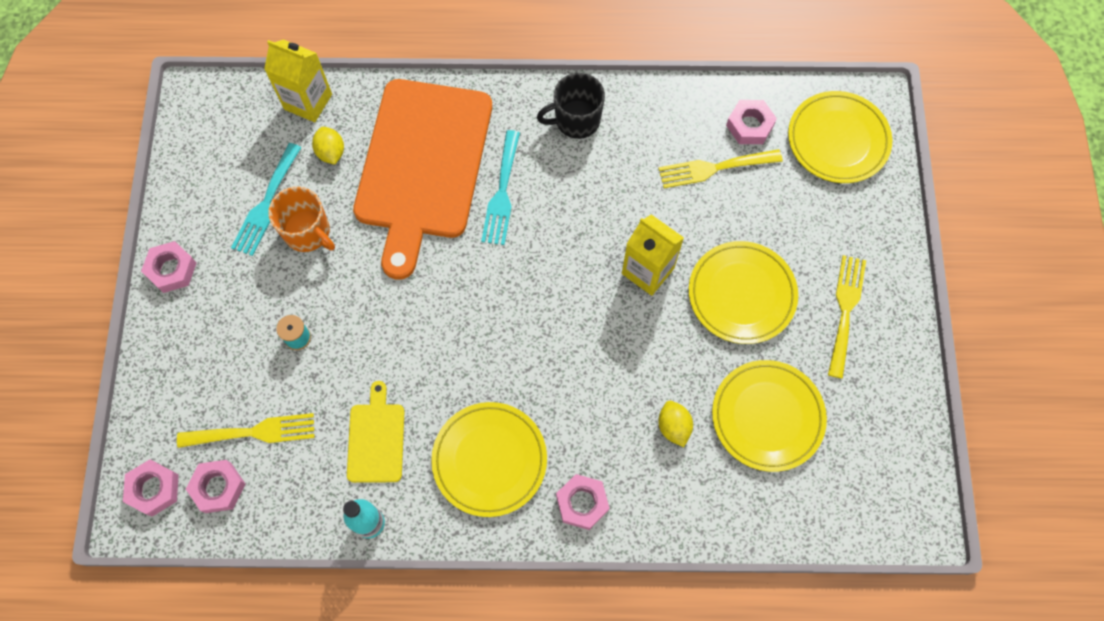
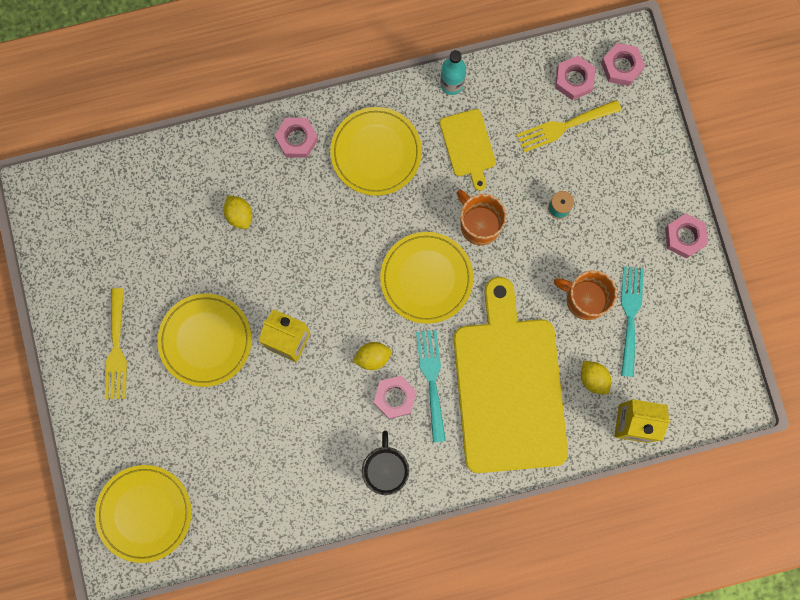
camera: 165 degrees right, 10 degrees up
(395, 342) = (479, 224): none -> orange mug
(423, 165) = (509, 388): orange cutting board -> yellow cutting board
(559, 231) = (373, 357): none -> yellow lemon
(576, 120) = (386, 469): black mug -> black mug turned 60 degrees counterclockwise
(714, 168) = (251, 454): yellow fork -> none
(749, 125) = (227, 507): pink nut -> pink nut (395, 397)
(767, 417) = (167, 242): yellow plate -> yellow plate (426, 278)

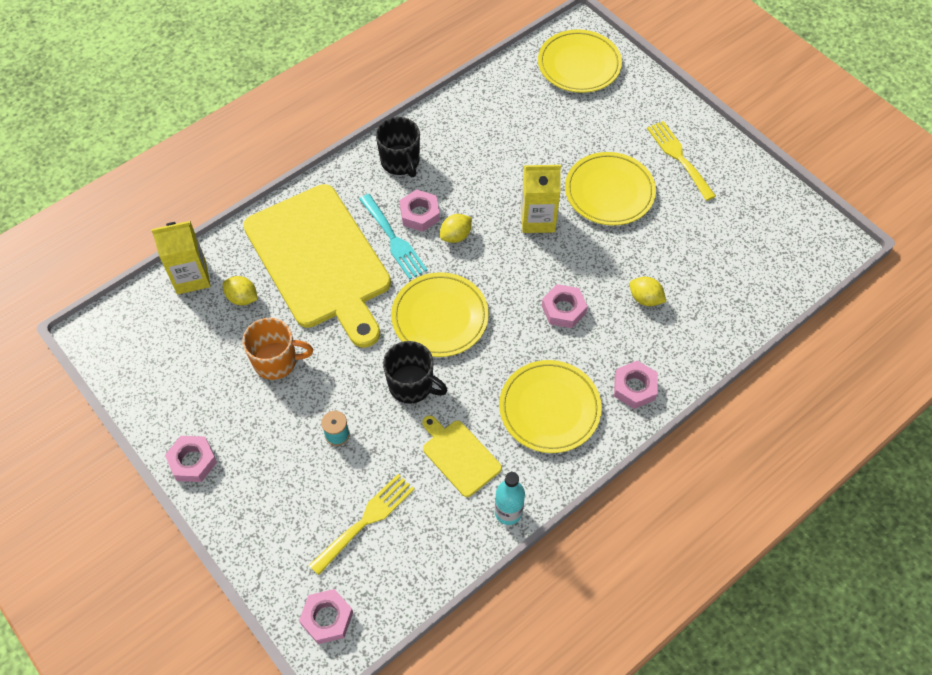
camera: 155 degrees right, 20 degrees down
(479, 224) = (412, 385): orange mug -> black mug
(574, 80) = (376, 578): pink nut -> pink nut (563, 309)
(630, 315) = (225, 365): turquoise fork -> none

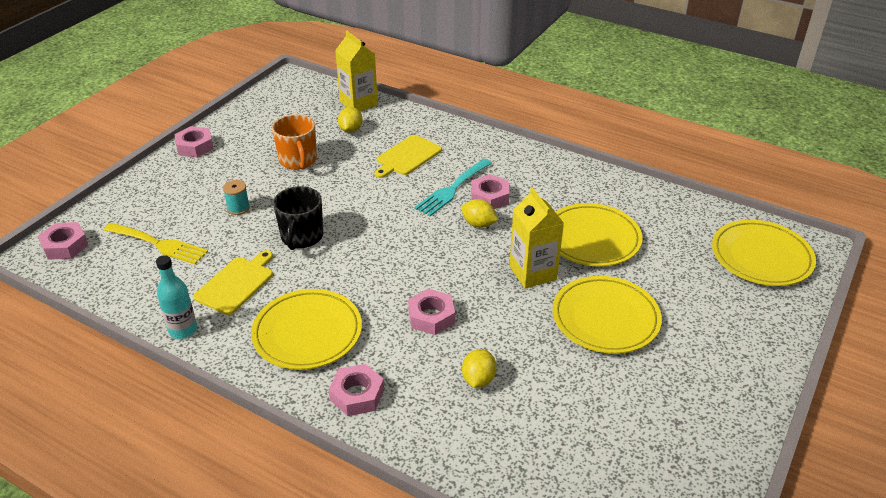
camera: 70 degrees right, 20 degrees down
(320, 260) = (407, 156): yellow cutting board -> yellow cutting board, size x0.44
(400, 162) = (541, 172): black mug -> none
(440, 317) = (382, 236): yellow plate -> yellow plate (592, 239)
(679, 157) = (699, 367): yellow fork -> none

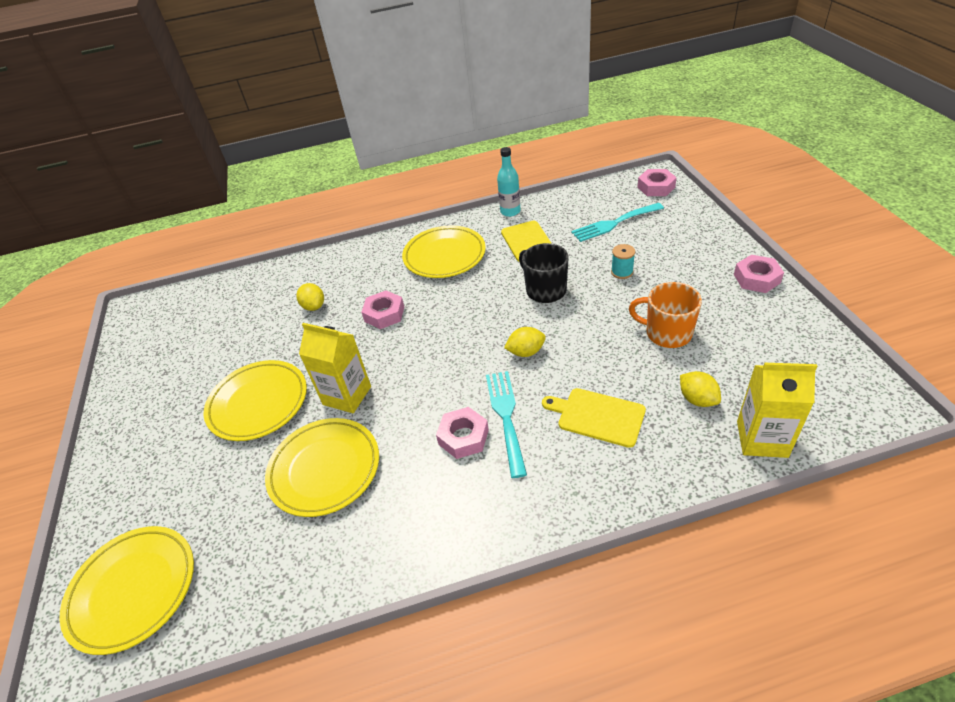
camera: 140 degrees right, 5 degrees up
(159, 244) = (614, 223): yellow fork -> turquoise fork
(357, 395) = (374, 255): pink nut -> none
(407, 156) = (598, 416): yellow cutting board -> yellow cutting board turned 60 degrees counterclockwise
(478, 224) = (438, 402): yellow lemon -> yellow lemon (526, 352)

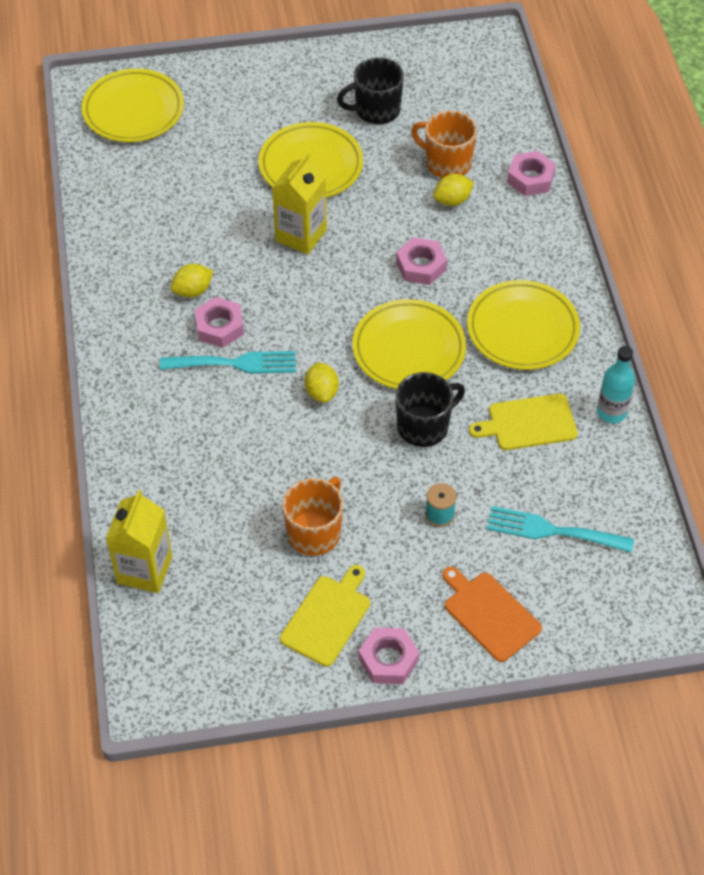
camera: 90 degrees right, 10 degrees up
(197, 368) = (376, 110): none -> black mug
(271, 315) = (447, 163): none -> orange mug
(324, 469) = (213, 222): yellow plate -> yellow plate (409, 349)
(598, 416) = (213, 439): yellow cutting board -> yellow cutting board (327, 617)
(614, 223) = (552, 531): turquoise fork -> turquoise fork turned 60 degrees counterclockwise
(656, 187) = (638, 608): pink nut -> pink nut (530, 178)
(692, 240) = (489, 614): none -> orange cutting board
(697, 399) = (210, 531): yellow lemon -> yellow lemon (193, 291)

